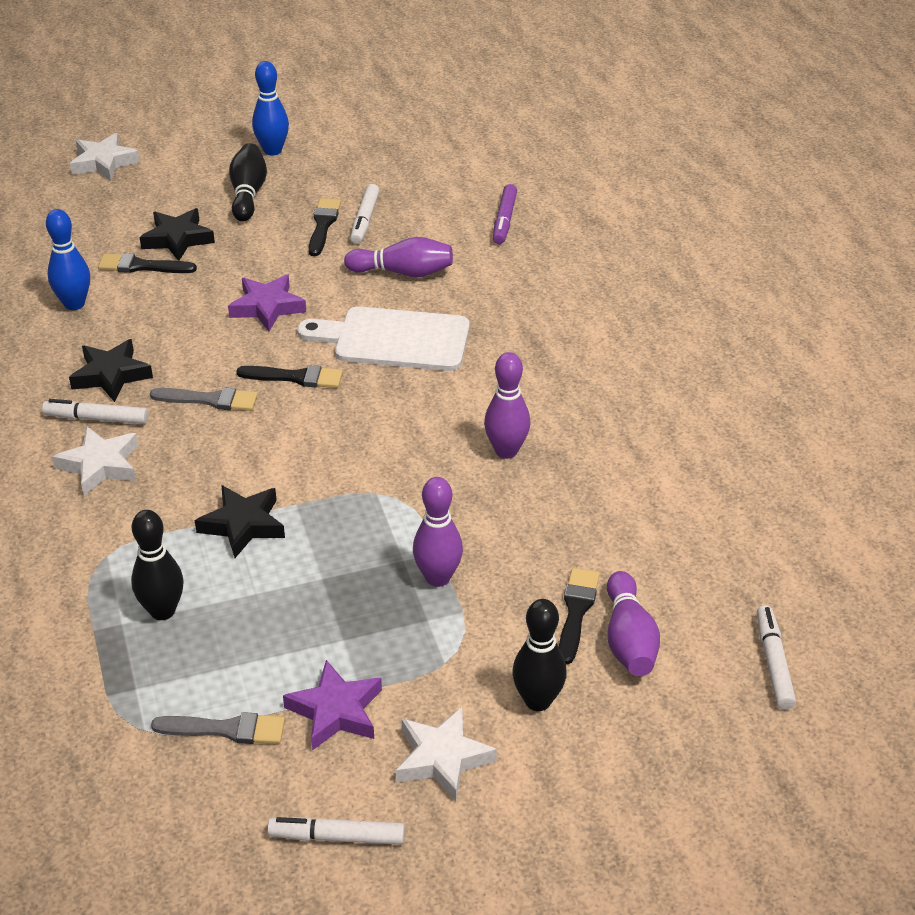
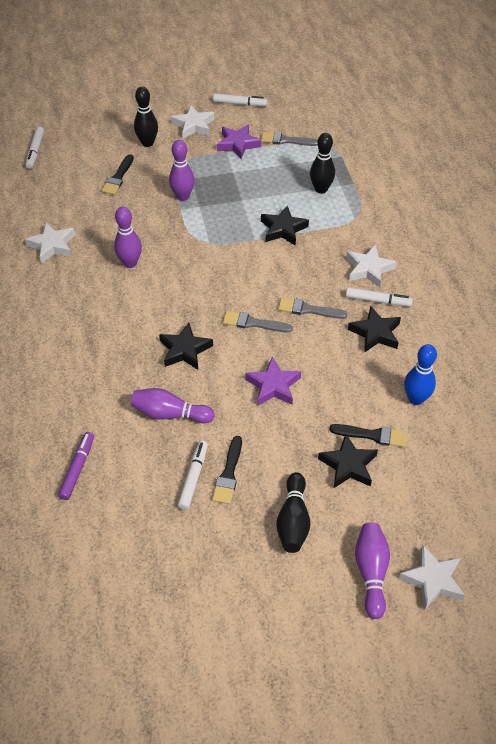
camera: 175 degrees left, 10 degrees up
(272, 150) = (272, 587): blue bowling pin -> none
(296, 377) = (253, 323): black brush -> grey brush
(394, 339) = (185, 350): white cutting board -> black star
(629, 639) = (97, 164): purple bowling pin -> purple bowling pin (371, 572)
(649, 471) = (52, 245): none -> white star

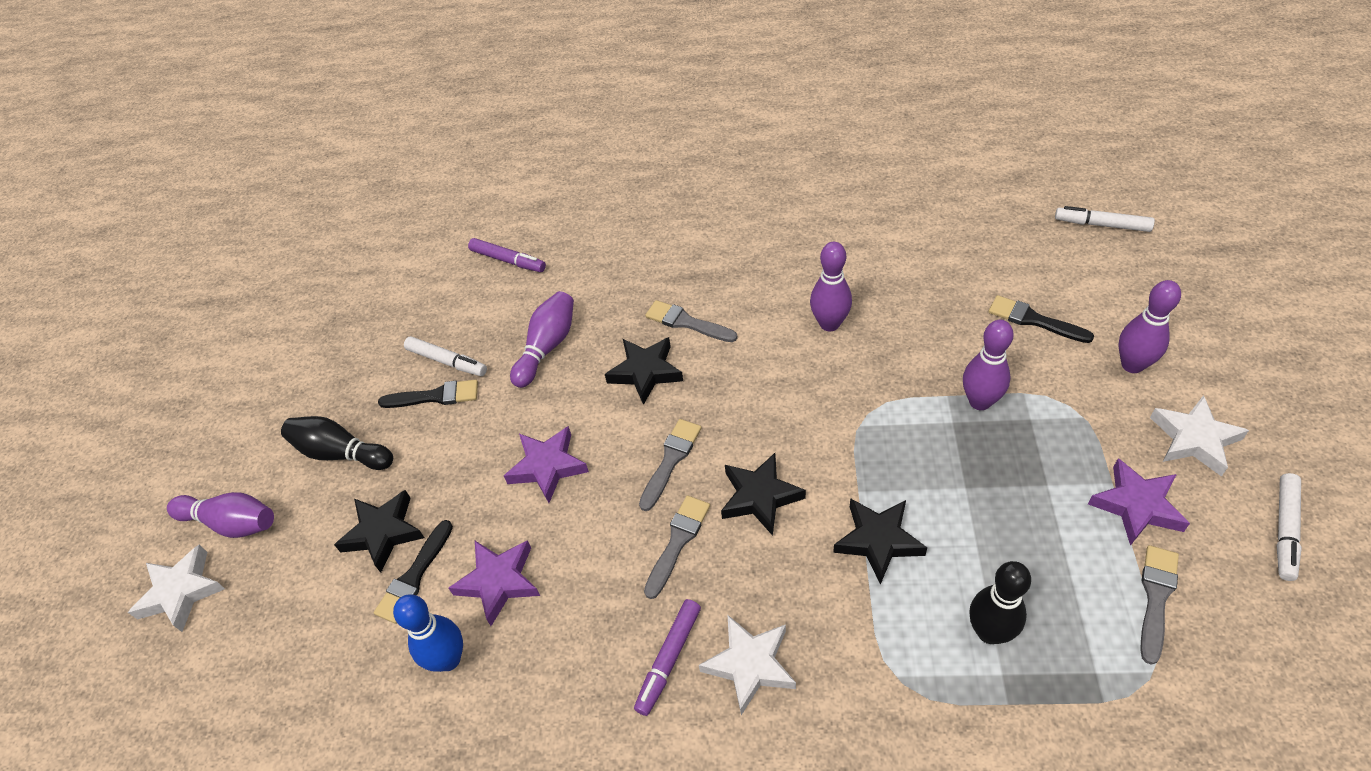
camera: 110 degrees right, 0 degrees up
(52, 245) = (880, 242): white star -> none
(136, 336) = (686, 322): none -> grey brush
(147, 143) = (1132, 365): black bowling pin -> purple bowling pin
(228, 474) = (435, 396): black brush -> black brush turned 150 degrees clockwise
(361, 388) = (499, 582): none -> purple star
(375, 333) = (598, 634): black star -> black star (760, 496)
(378, 300) = (669, 659): white marker -> purple marker

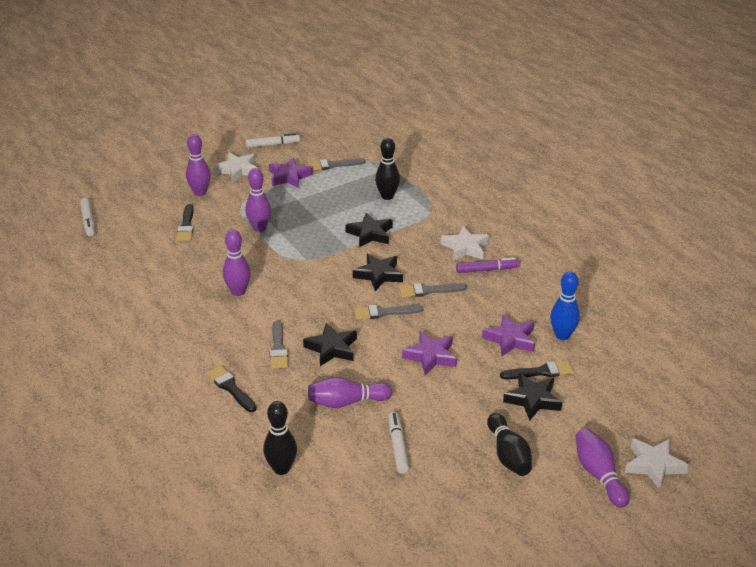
camera: 130 degrees left, 15 degrees down
(435, 396) = (429, 435): black brush -> black brush (230, 388)
(508, 260) = (281, 468): purple marker -> black bowling pin

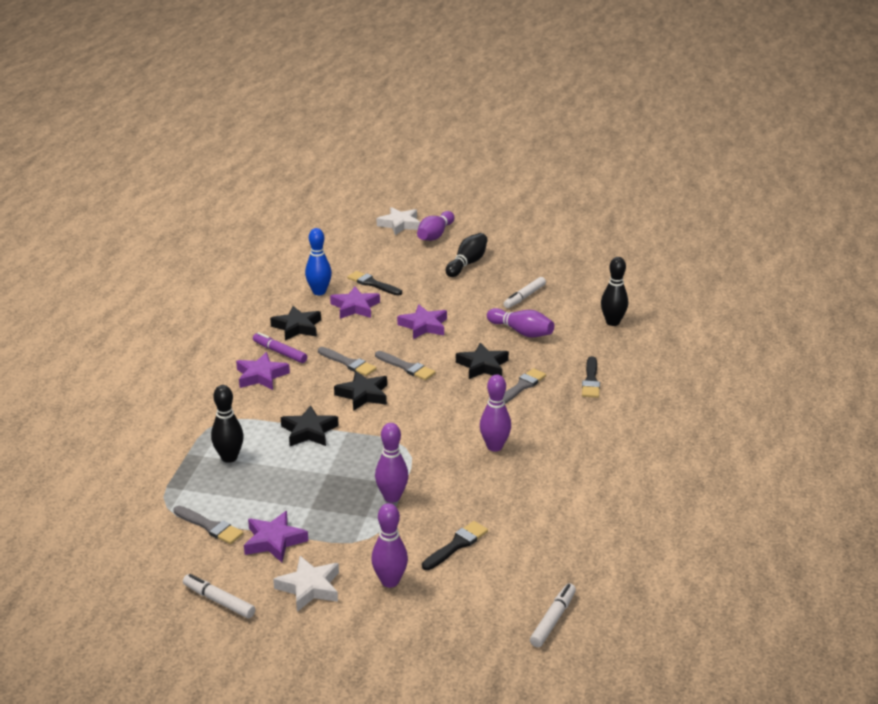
camera: 135 degrees left, 5 degrees down
(465, 248) = (261, 376): white star -> purple star
(532, 400) = (405, 275): black star -> black star (297, 327)

